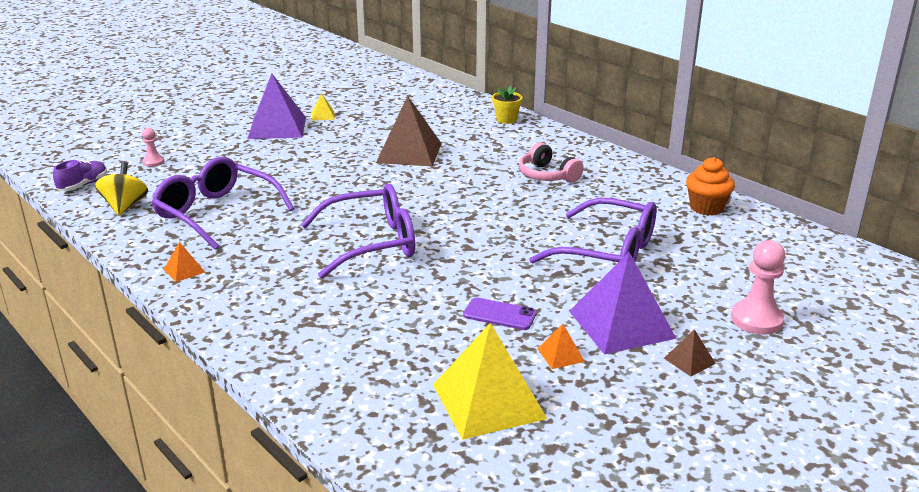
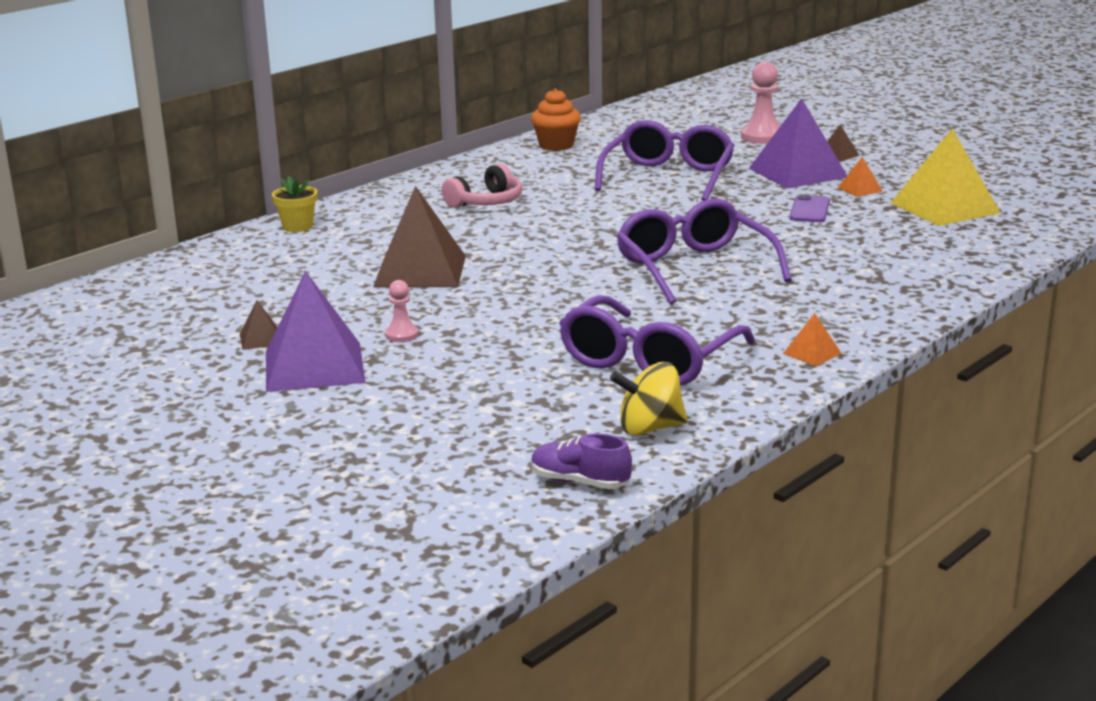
camera: 95 degrees left, 5 degrees down
(153, 162) = (473, 441): pink pawn -> pink pawn (401, 335)
(323, 115) = (261, 339): yellow pyramid -> brown pyramid

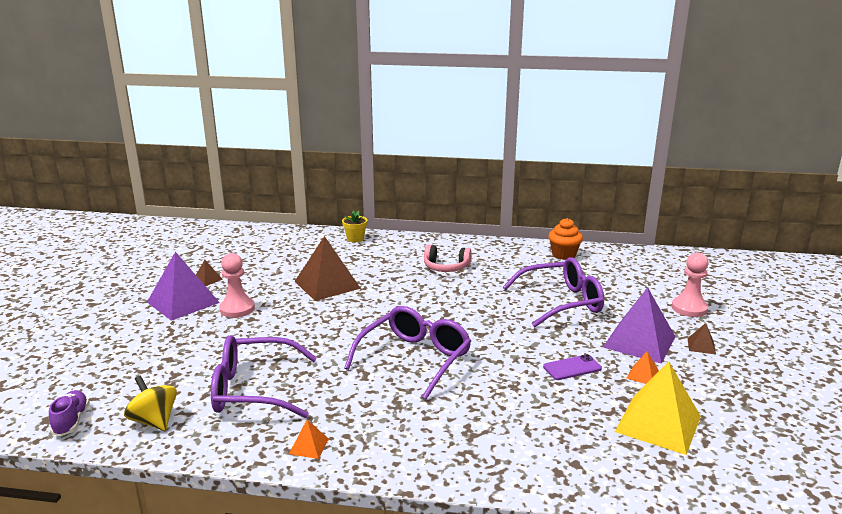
camera: 55 degrees right, 0 degrees up
(401, 335) = (237, 309): pink pawn -> pink pawn, size x1.79

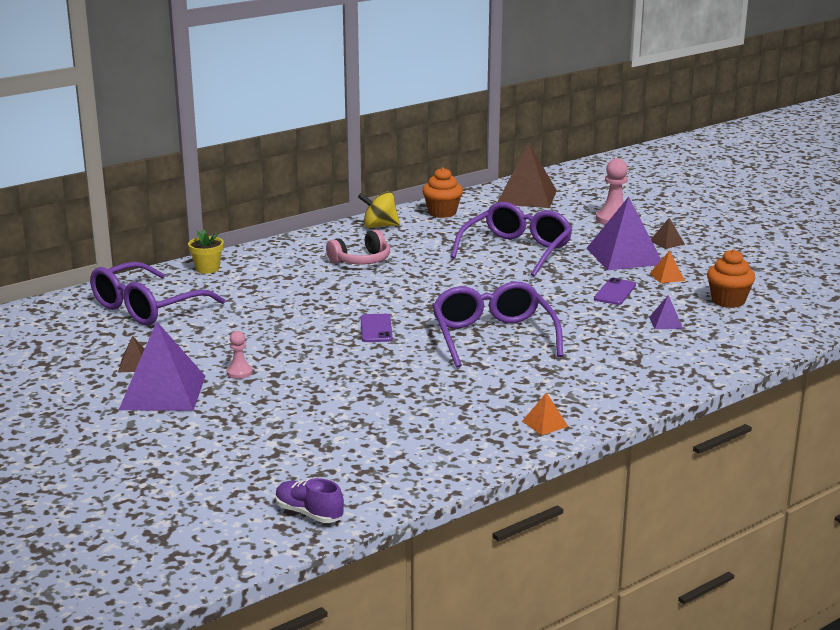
camera: 45 degrees left, 0 degrees up
(154, 421) = (384, 474): yellow spinning top -> yellow spinning top (379, 226)
(237, 309) = (239, 372): pink pawn -> pink pawn, size x0.56
(254, 389) = (415, 415): purple glasses -> purple glasses (147, 307)
(327, 284) = (280, 317): brown pyramid -> brown pyramid (527, 197)
(359, 317) = (376, 329): none -> purple phone
(563, 414) = (665, 322): none -> purple pyramid
(658, 424) = (728, 301): yellow pyramid -> orange cupcake

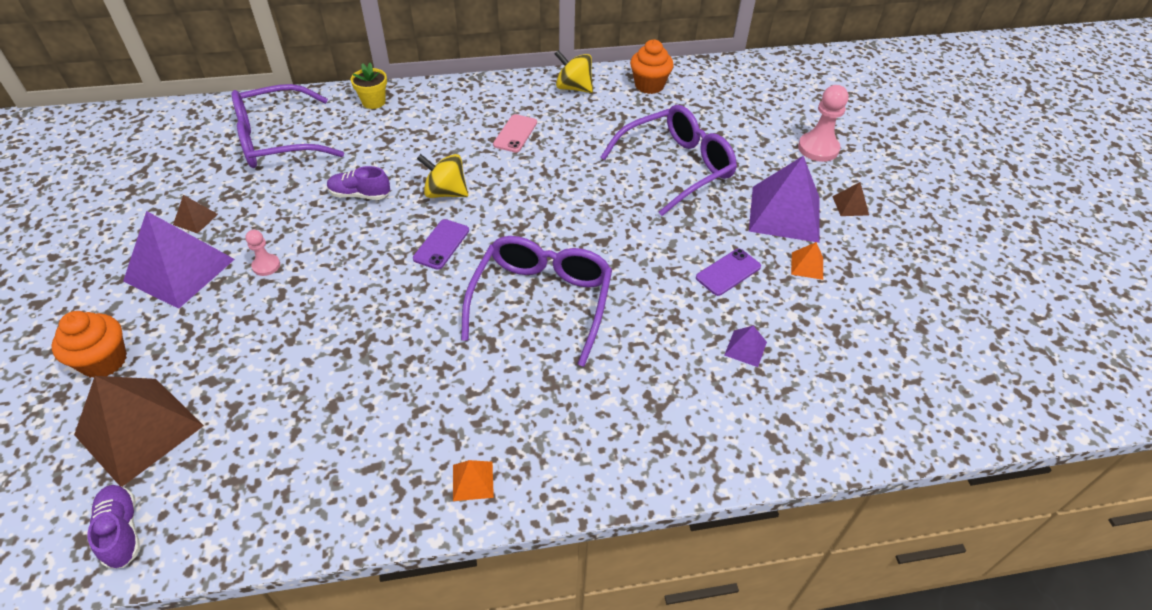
camera: 25 degrees right, 25 degrees up
(269, 320) = (360, 195): none -> purple shoe
(343, 303) = (445, 192): none -> yellow spinning top
(361, 260) = (515, 133): pink headphones -> pink phone
(527, 197) = (752, 85): brown pyramid -> brown pyramid (139, 430)
(728, 301) = (848, 336): orange cupcake -> orange cupcake (104, 361)

